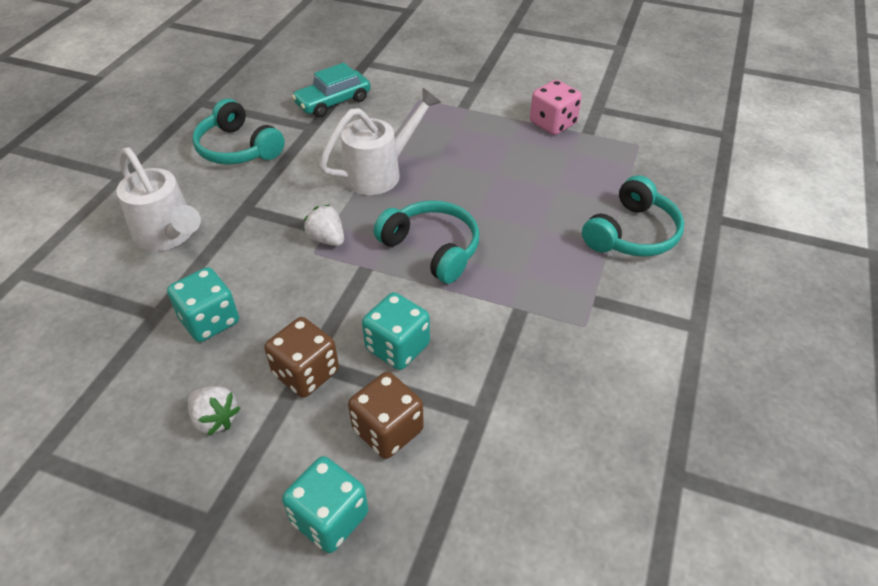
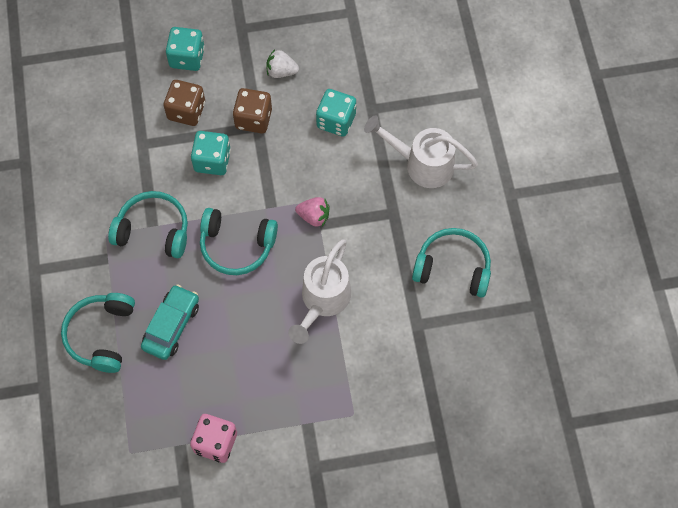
camera: 150 degrees right, 20 degrees up
(327, 239) = (314, 216): white strawberry -> pink strawberry
(333, 102) = (425, 367): turquoise car -> turquoise car (171, 325)
(521, 303) = (153, 230): none -> turquoise headphones

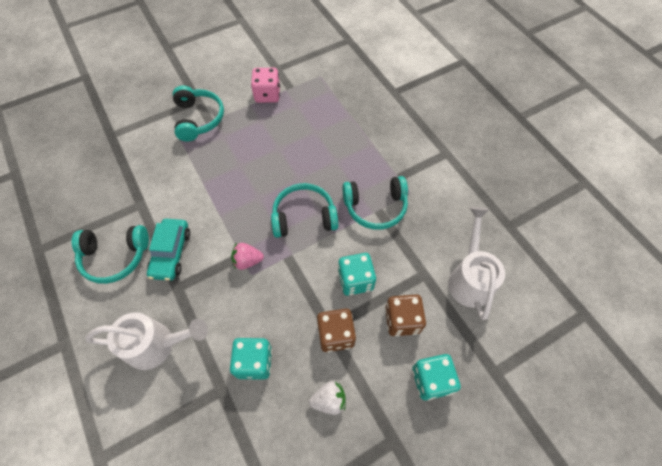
camera: 160 degrees right, 5 degrees down
(101, 335) = (374, 129): turquoise headphones -> turquoise headphones (198, 119)
(171, 325) = (328, 148): turquoise car -> turquoise car (171, 253)
(323, 300) = (220, 199): white watering can -> white watering can (469, 278)

